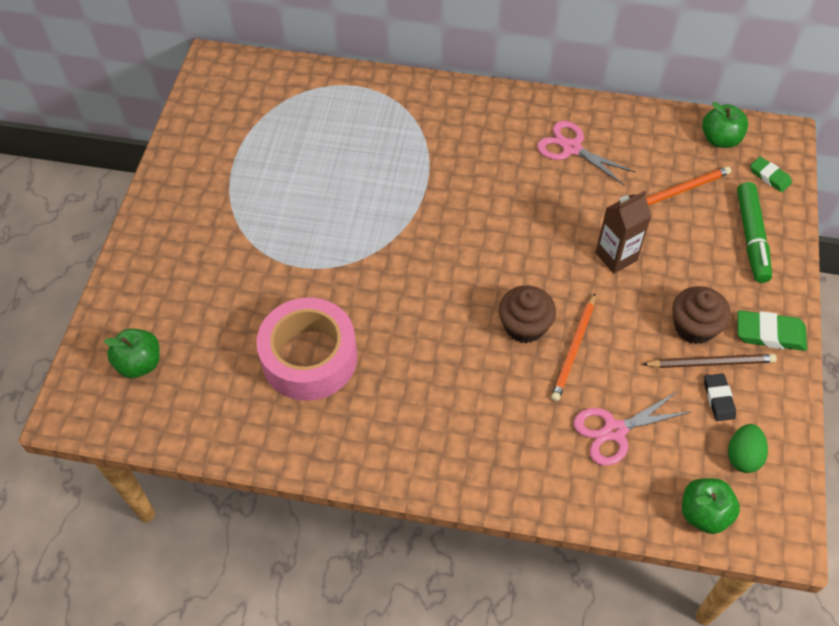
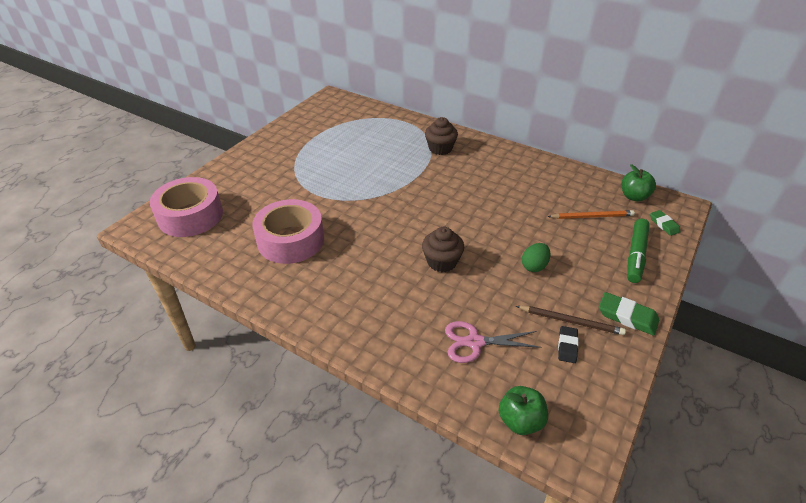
camera: 20 degrees right, 15 degrees down
(140, 363) = (190, 216): green apple -> pink tape
(571, 148) = (524, 178): pink scissors -> none
(574, 349) = (470, 284): orange pencil -> none
(616, 256) = (527, 241): brown carton -> none
(694, 327) = (567, 296): brown cupcake -> brown cupcake (440, 148)
(743, 456) = (571, 391): green egg -> green egg (534, 266)

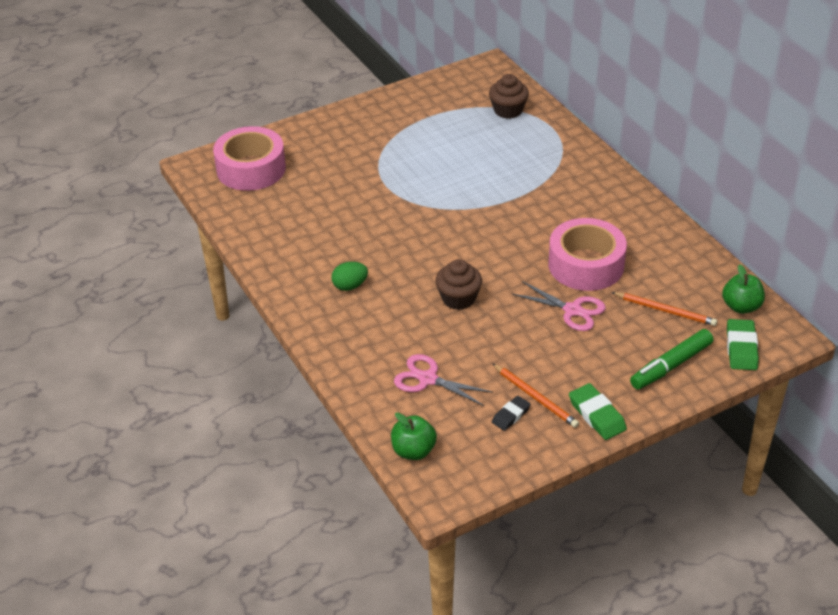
camera: 30 degrees right, 0 degrees up
(291, 240) = (328, 226): pink tape -> pink tape (586, 265)
(440, 148) = (564, 175): brown cupcake -> brown cupcake (508, 110)
(532, 239) = (572, 310): none -> pink scissors
(534, 266) = (549, 336): green egg -> green egg (350, 286)
(571, 321) = (536, 397): brown pencil -> orange pencil
(664, 224) = (741, 348): green eraser -> green eraser, size x1.55

